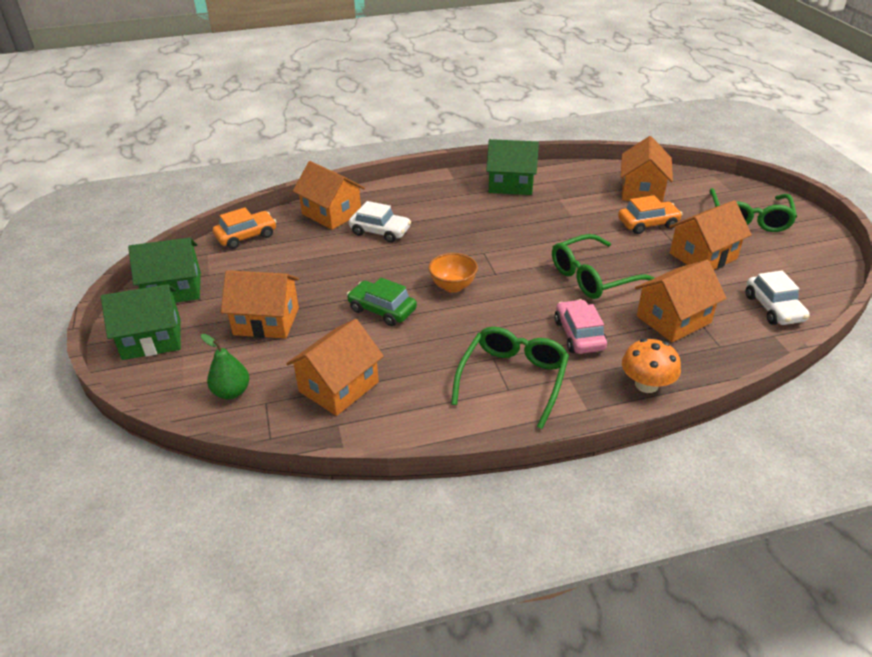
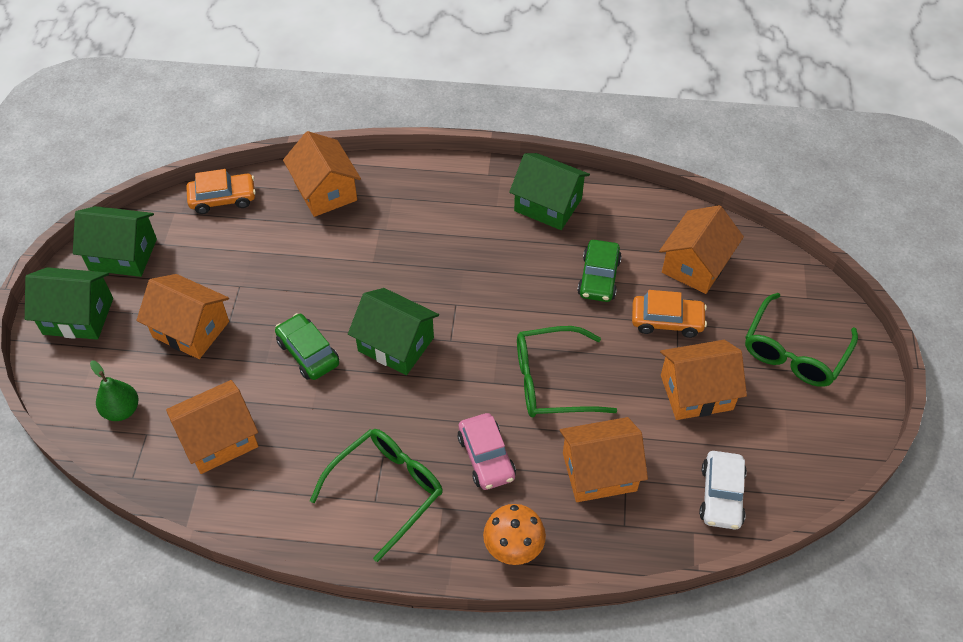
camera: 20 degrees right, 15 degrees up
(380, 231) = (363, 236): white car -> none
(453, 286) = (396, 344): orange bowl -> green house
(579, 213) = (599, 277): none -> green car
(579, 335) = (486, 457): pink car -> pink car turned 150 degrees clockwise

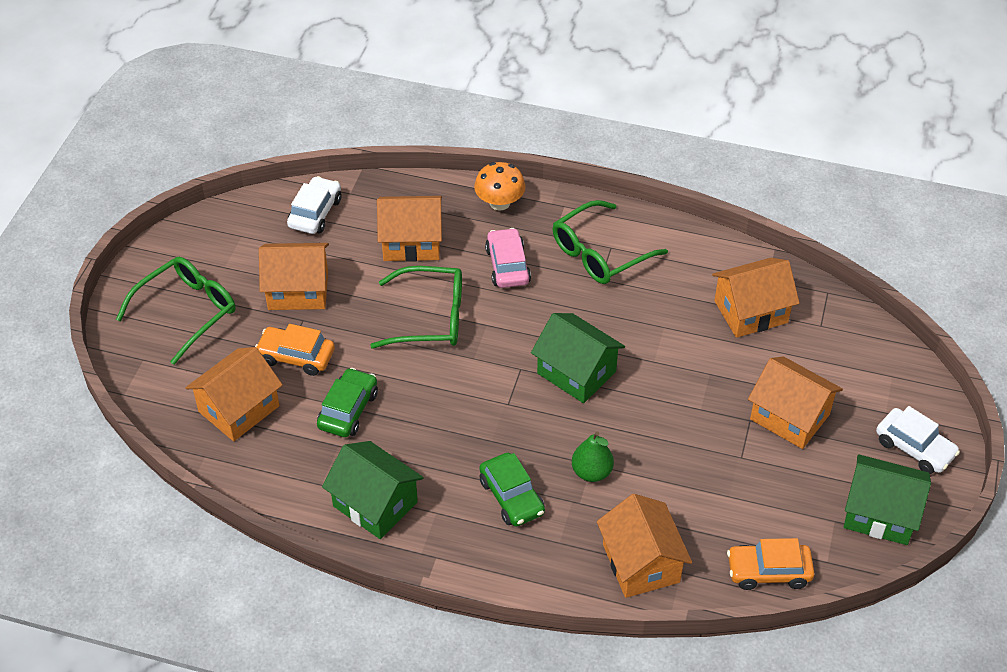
camera: 170 degrees left, 5 degrees down
(78, 316) = (914, 448): green house -> white car
(122, 410) = (848, 348): green pear -> green pear (591, 472)
(308, 353) = (666, 376): green car -> green car (512, 497)

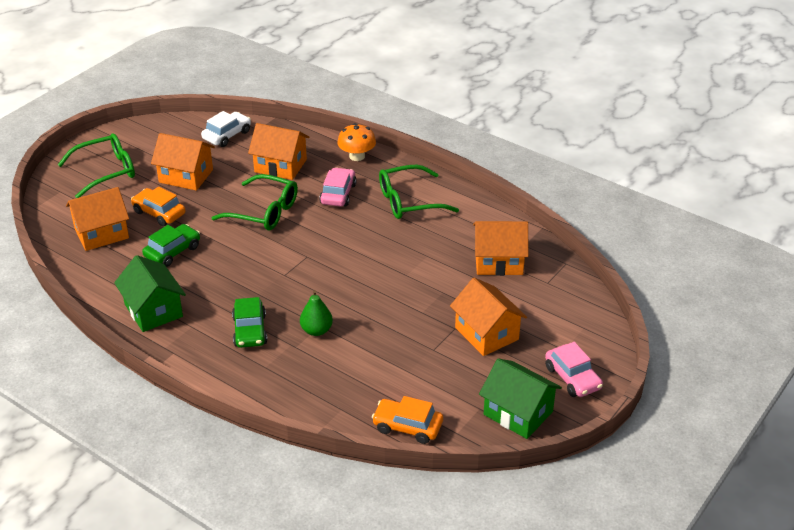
camera: 20 degrees right, 10 degrees down
(576, 372) = (345, 268): green house -> none
(641, 563) = (315, 395): orange house -> none
(914, 448) = (572, 378): white car -> pink car

